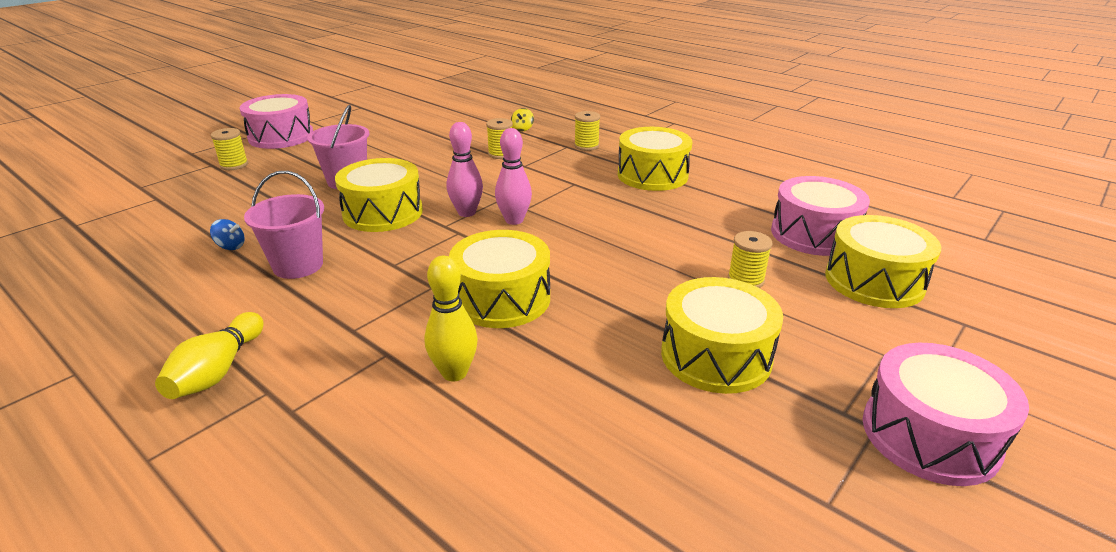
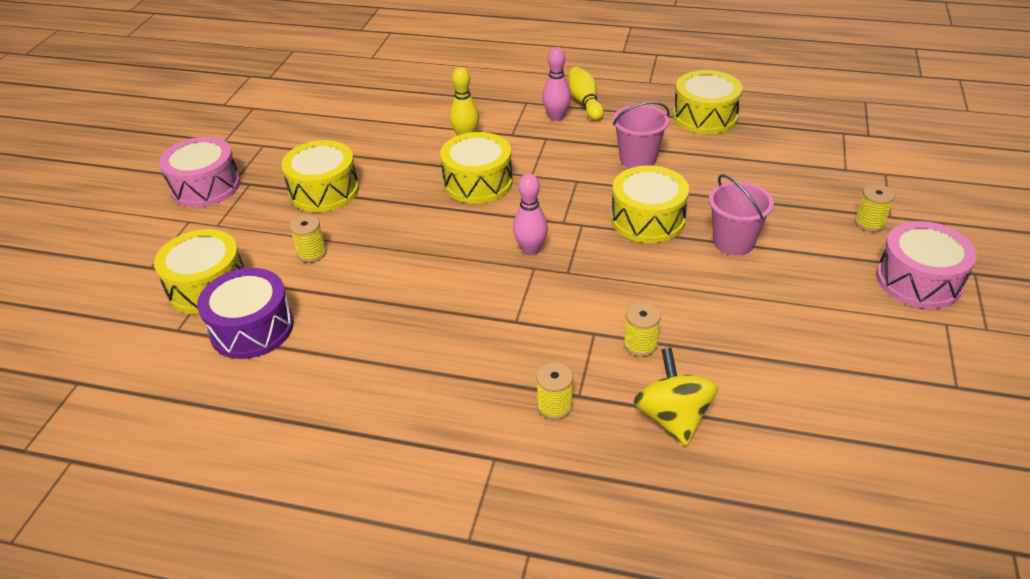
camera: 155 degrees right, 10 degrees up
(230, 246) = (706, 155): blue spinning top -> none
(467, 213) = (579, 244): pink bowling pin -> pink bowling pin (556, 117)
(522, 129) = (673, 417): yellow spinning top -> yellow spinning top, size x2.23
(652, 175) = (439, 369): yellow drum -> yellow drum (705, 116)
(813, 234) = (252, 328): pink drum -> purple drum

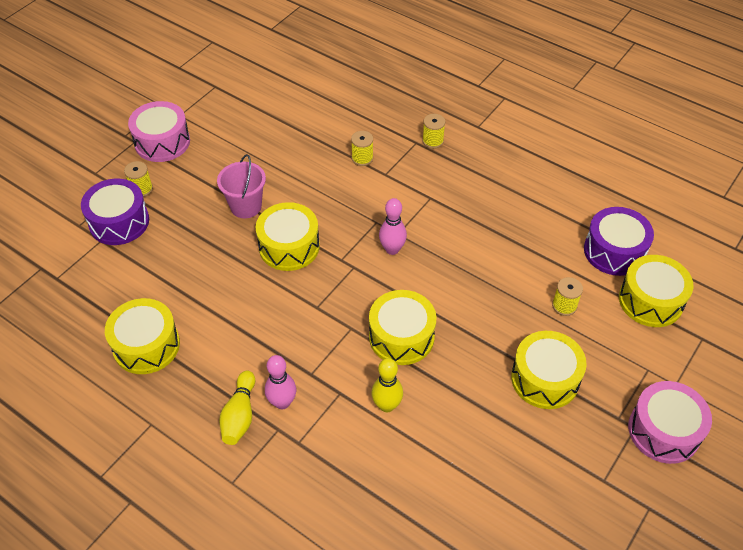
camera: 160 degrees left, 10 degrees up
(638, 159) = (249, 313): pink bucket -> none
(673, 417) = (372, 116): yellow spinning top -> none
(849, 188) = (119, 222): none -> purple drum

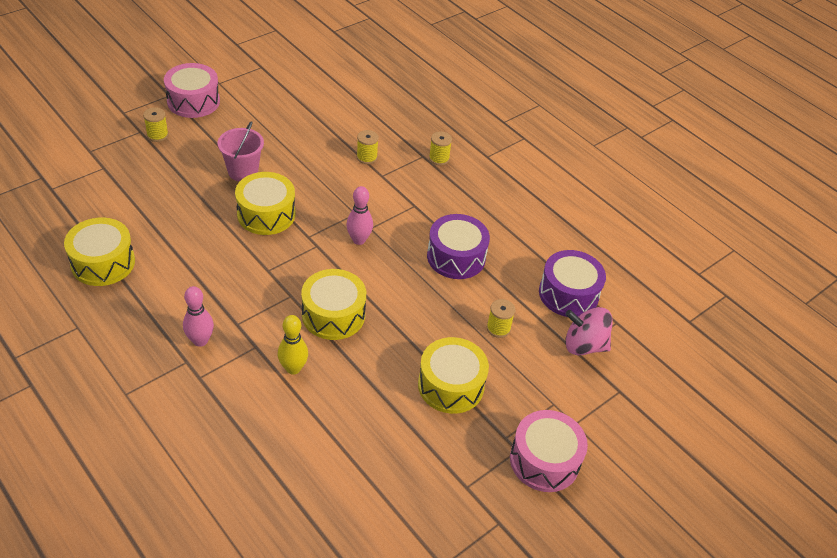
camera: 10 degrees right, 5 degrees down
(119, 222) = (126, 157): purple drum -> purple drum (456, 257)
(240, 415) = (158, 341): yellow bowling pin -> none
(650, 300) = (584, 345): yellow drum -> pink spinning top

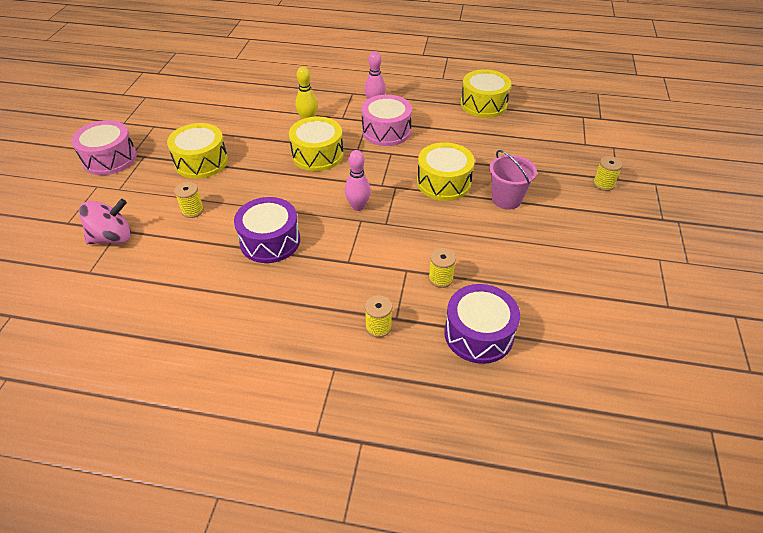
camera: 145 degrees right, 0 degrees up
(193, 101) = (639, 227): pink drum -> pink drum (386, 131)
(568, 294) = (147, 270): purple drum -> purple drum (478, 334)

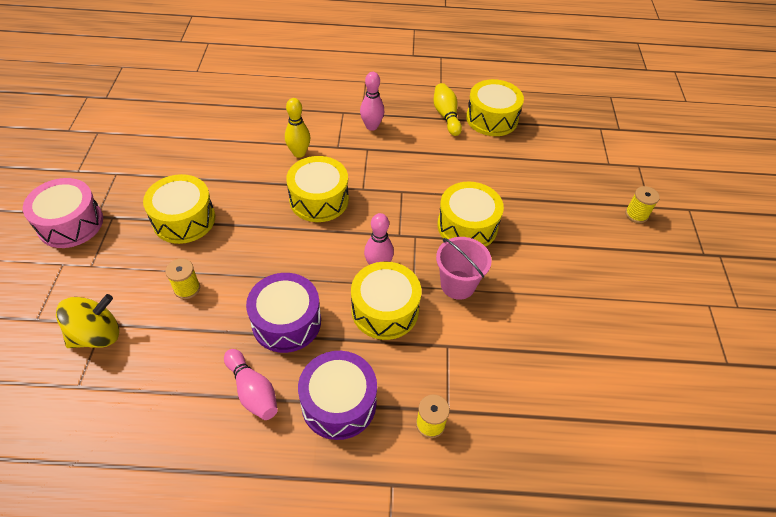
camera: 10 degrees left, 5 degrees up
(112, 237) = (97, 335): pink spinning top -> yellow spinning top
(230, 288) = (253, 391): none -> pink bowling pin
(357, 239) = (385, 310): none -> yellow drum
(386, 131) = (391, 162): pink drum -> none
(440, 278) = (486, 353): yellow spool -> none
(442, 100) = (446, 116): none -> yellow bowling pin
(478, 334) = (540, 421): purple drum -> purple drum (339, 403)
(506, 199) = (538, 242): pink bucket -> pink bucket (457, 285)

